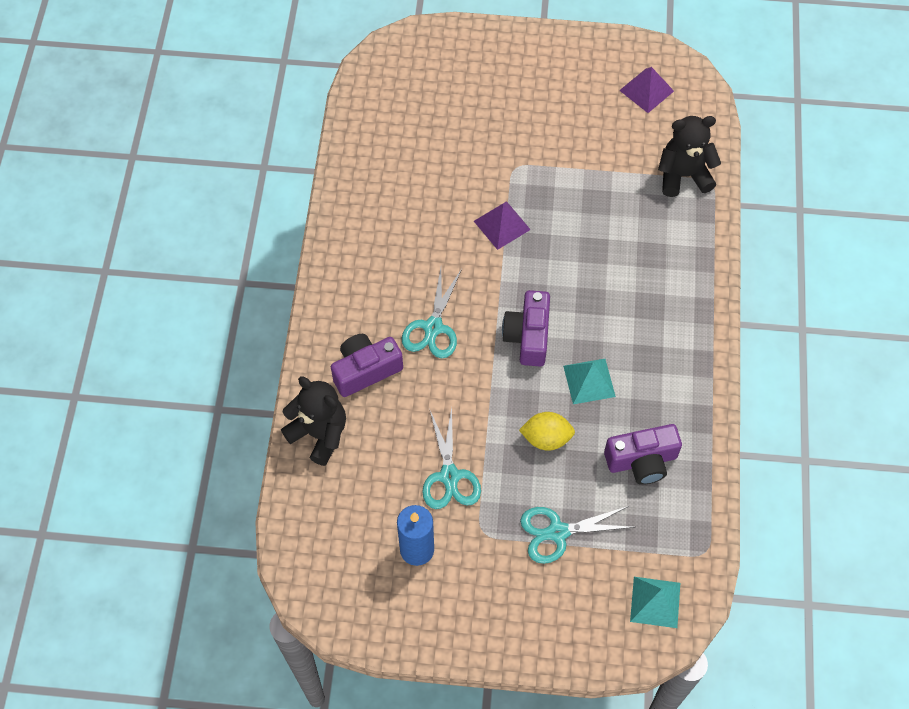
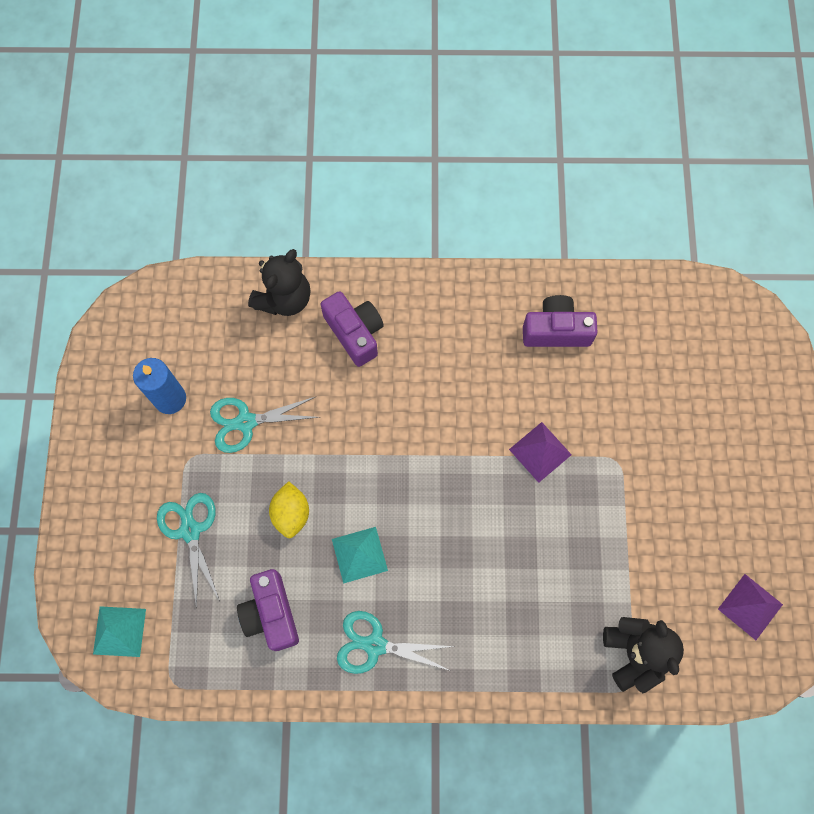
camera: 85 degrees right, 10 degrees up
(433, 328) = (408, 392): turquoise scissors -> turquoise scissors (375, 645)
(528, 336) = (407, 488): purple camera -> purple camera (556, 330)

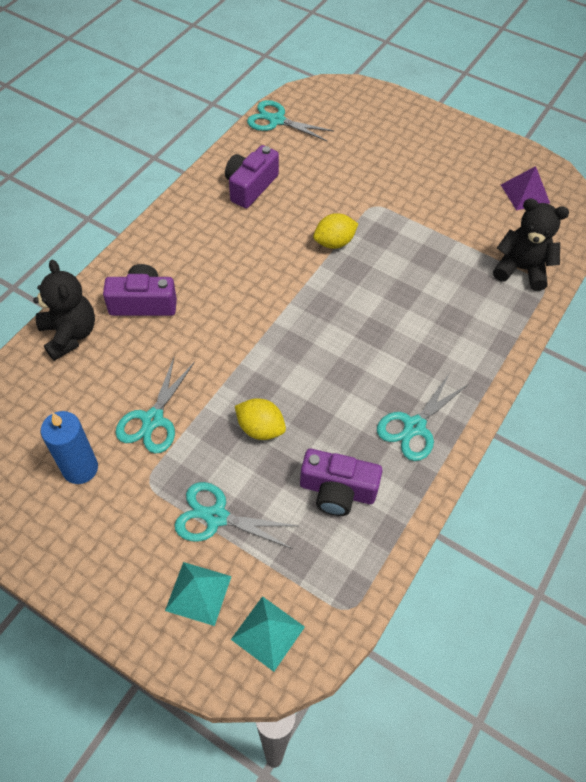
camera: 60 degrees left, 15 degrees down
(359, 554) = (331, 397): turquoise pyramid -> turquoise pyramid (198, 593)
(540, 452) = (334, 242): purple pyramid -> yellow lemon
(666, 296) = (276, 120): none -> turquoise scissors

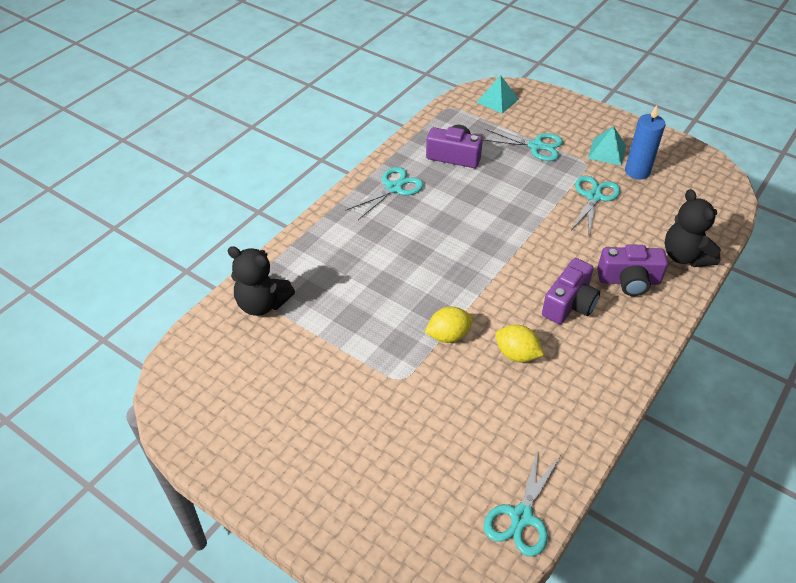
camera: 175 degrees left, 10 degrees down
(198, 593) = (541, 115): turquoise pyramid -> turquoise pyramid (607, 152)
(250, 186) = (545, 407): purple camera -> purple camera (569, 304)
(260, 428) = (511, 190): yellow lemon -> yellow lemon (516, 354)
(276, 120) = (521, 517): turquoise scissors -> turquoise scissors turned 90 degrees clockwise
(525, 193) = (221, 391): purple pyramid -> none

